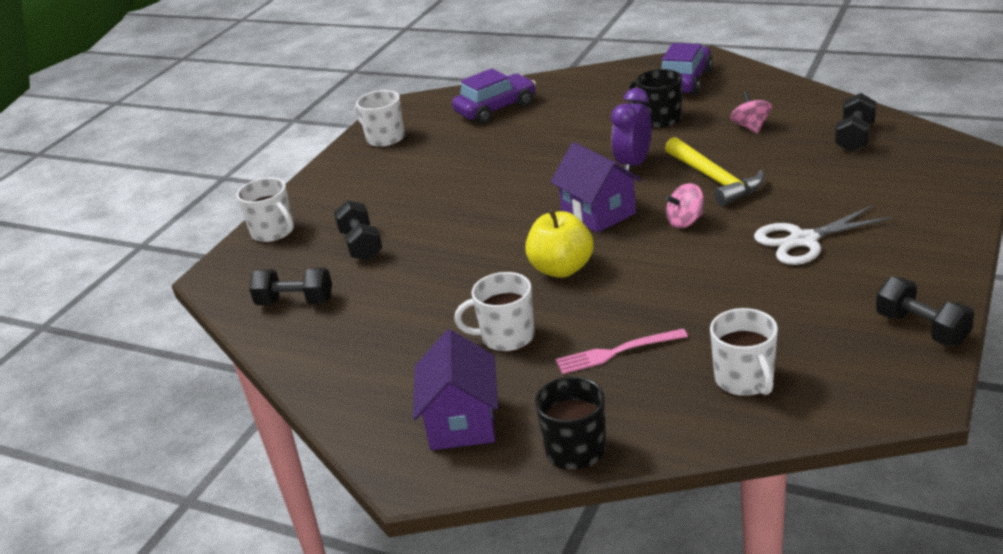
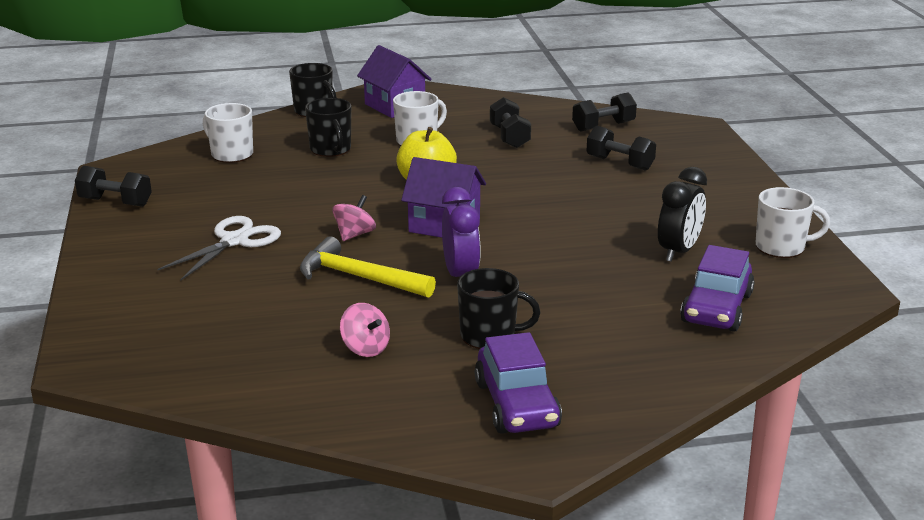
camera: 140 degrees right, 5 degrees down
(274, 232) = (713, 156): white mug -> none
(455, 150) = (678, 251): none -> black clock
(616, 352) = (331, 149): pink fork -> black mug
(854, 137) = (229, 359): black dumbbell -> black dumbbell (509, 137)

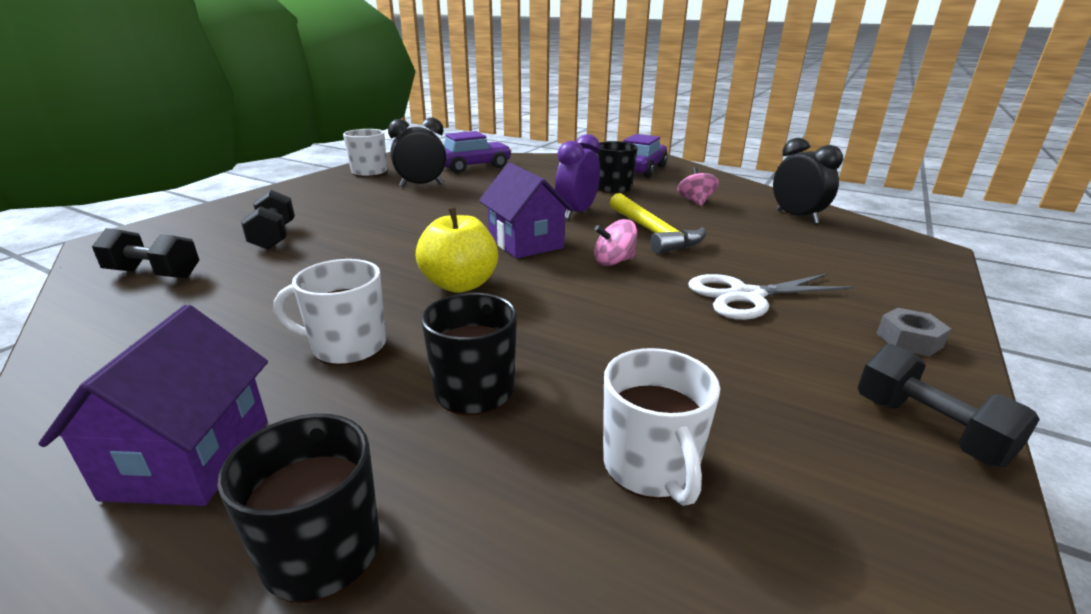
camera: 140 degrees left, 0 degrees up
(118, 246) = (909, 340): none -> grey nut
(233, 365) = (796, 217): none -> black clock
(509, 137) = (255, 302): black dumbbell -> none

